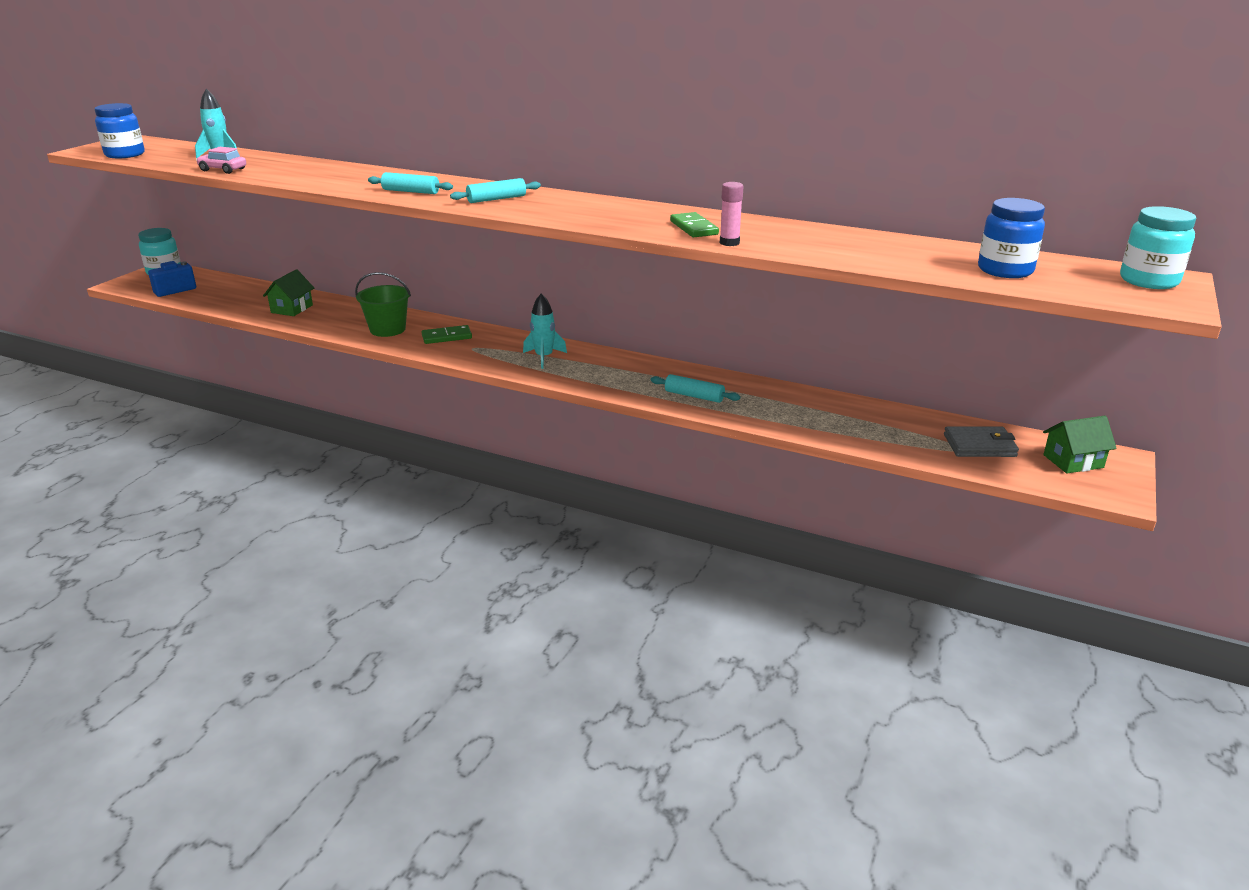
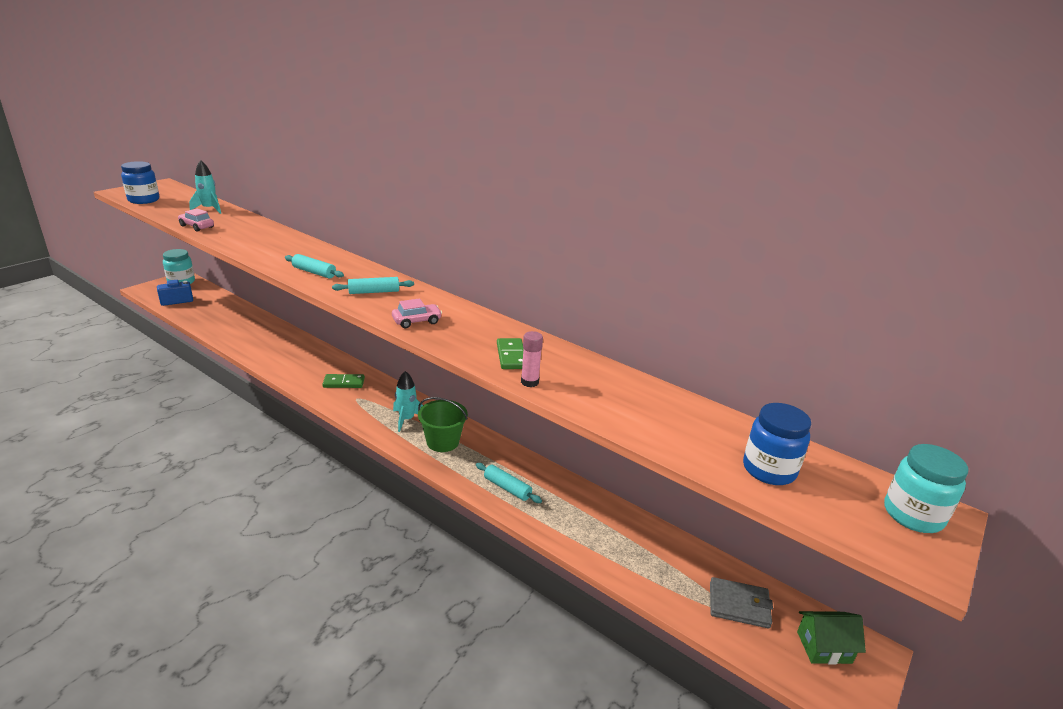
camera: 10 degrees right, 0 degrees up
(292, 309) = (247, 333): green house -> none
(387, 329) = (304, 367): green bucket -> green bucket (442, 442)
(568, 215) = (417, 321): none -> pink car

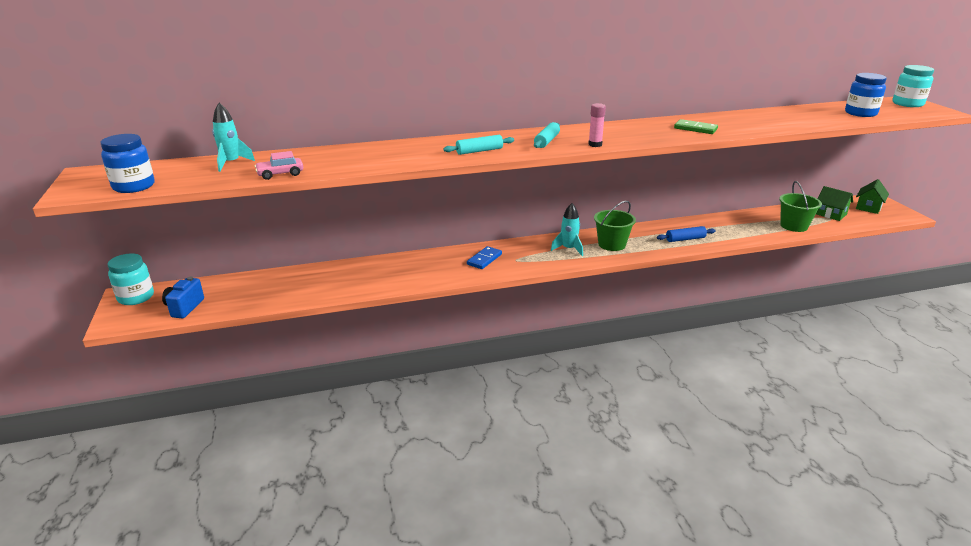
camera: 50 degrees left, 0 degrees up
(344, 383) = (484, 259): green domino -> blue domino
(417, 321) = (616, 139): pink car -> none
(507, 488) = (685, 239): turquoise rolling pin -> blue rolling pin
(529, 382) = (735, 132): pink glue stick -> pink glue stick (595, 144)
(649, 573) = (794, 226): none -> green bucket
(739, 605) = (830, 214): grey wallet -> green house

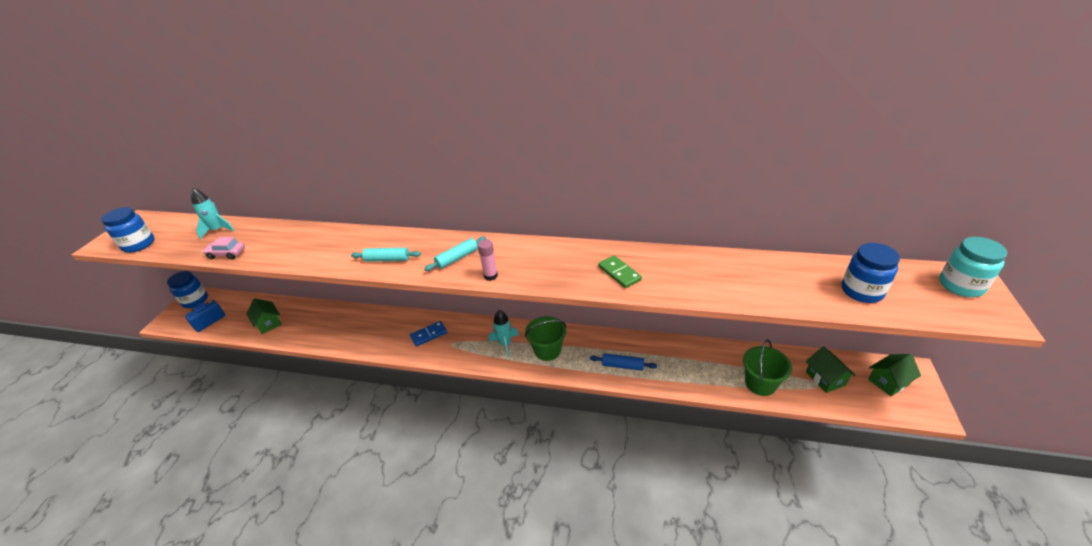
camera: 30 degrees right, 10 degrees up
(136, 297) = (195, 300): turquoise jar -> blue jar
(277, 291) = (268, 323): none -> green house

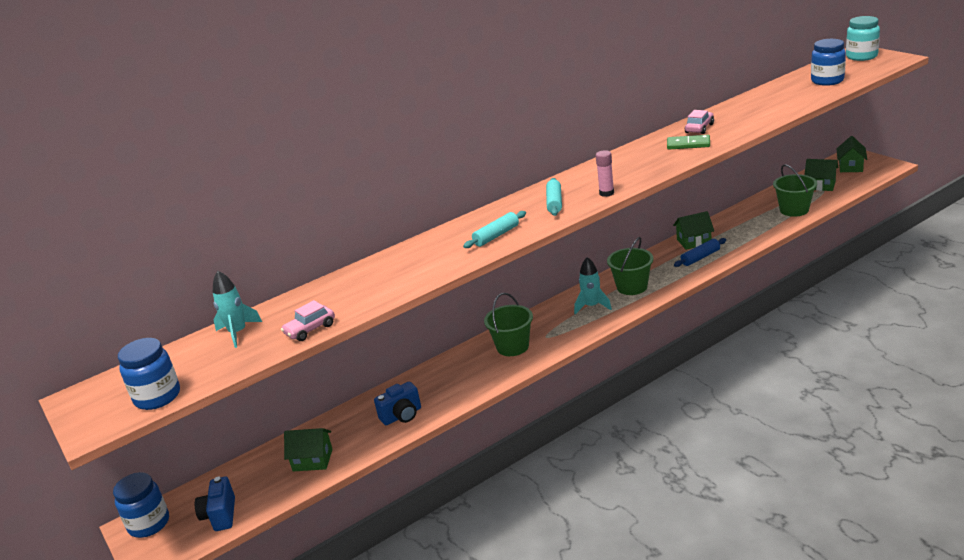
camera: 45 degrees left, 10 degrees down
(326, 332) = (402, 416): none -> blue camera
(429, 334) = (512, 346): blue domino -> green bucket
(643, 347) = (694, 241): none -> green house
(658, 263) = (699, 128): none -> pink car

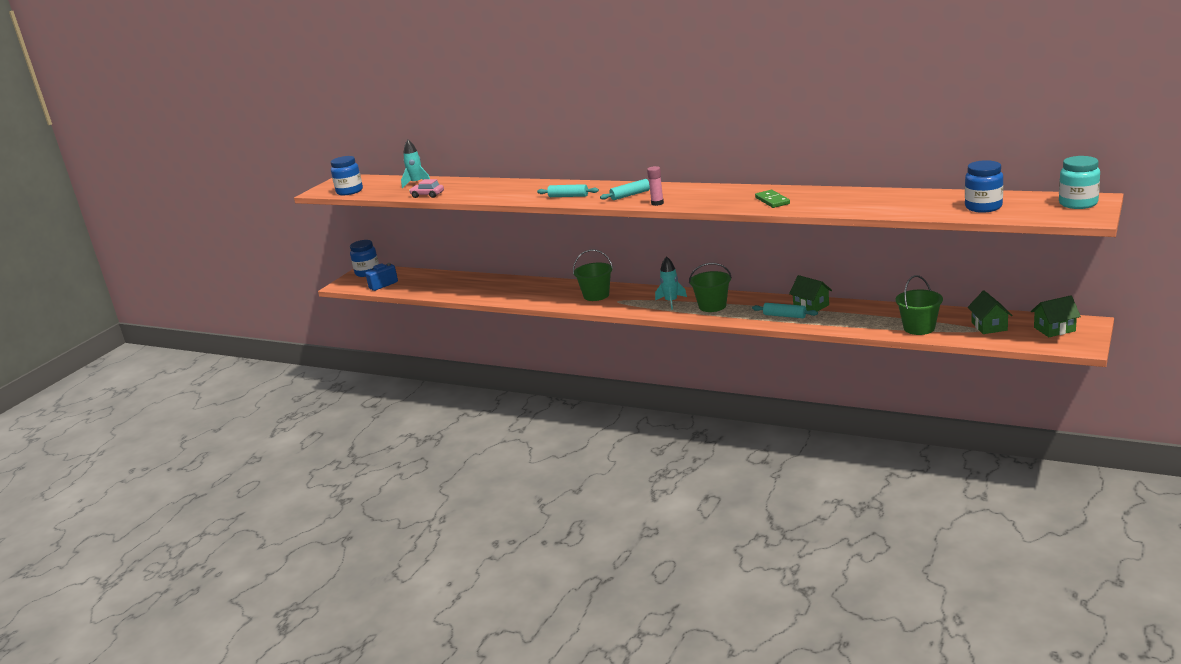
camera: 60 degrees right, 5 degrees down
(312, 460) = (440, 287): green house -> none
(402, 416) = (496, 292): blue camera -> none
(699, 128) = (811, 195): pink car -> none
(700, 257) = (784, 316): blue rolling pin -> turquoise rolling pin

